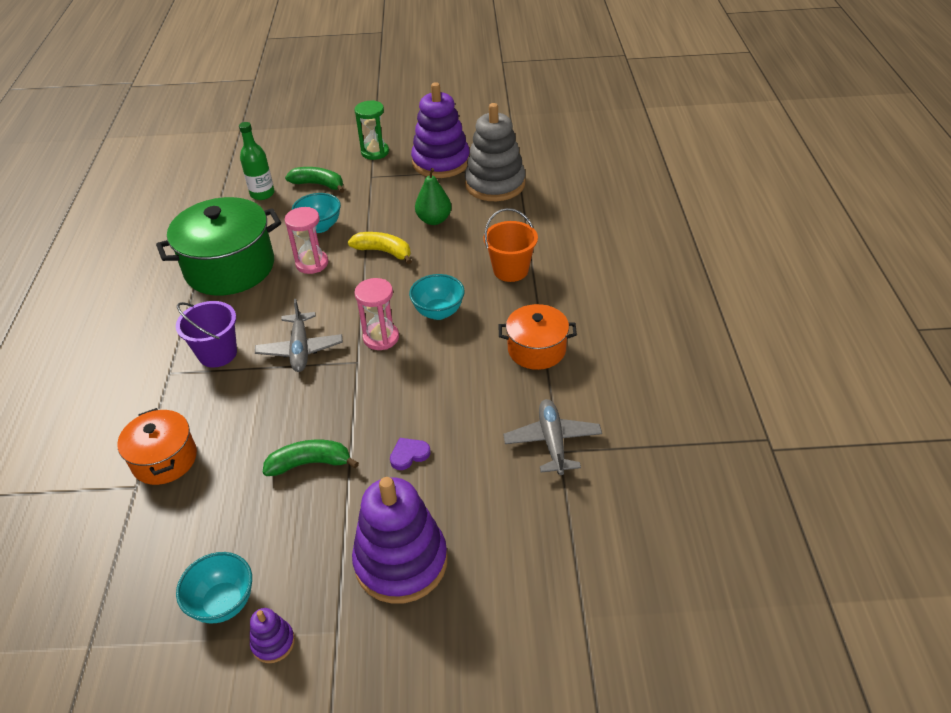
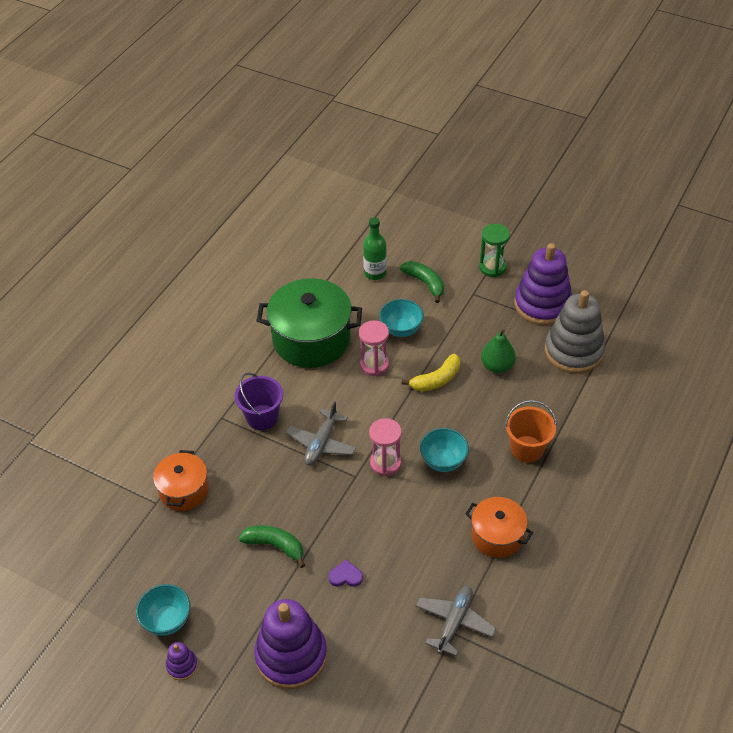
camera: 30 degrees right, 5 degrees up
(383, 251) = (436, 380): yellow banana -> yellow banana turned 90 degrees clockwise

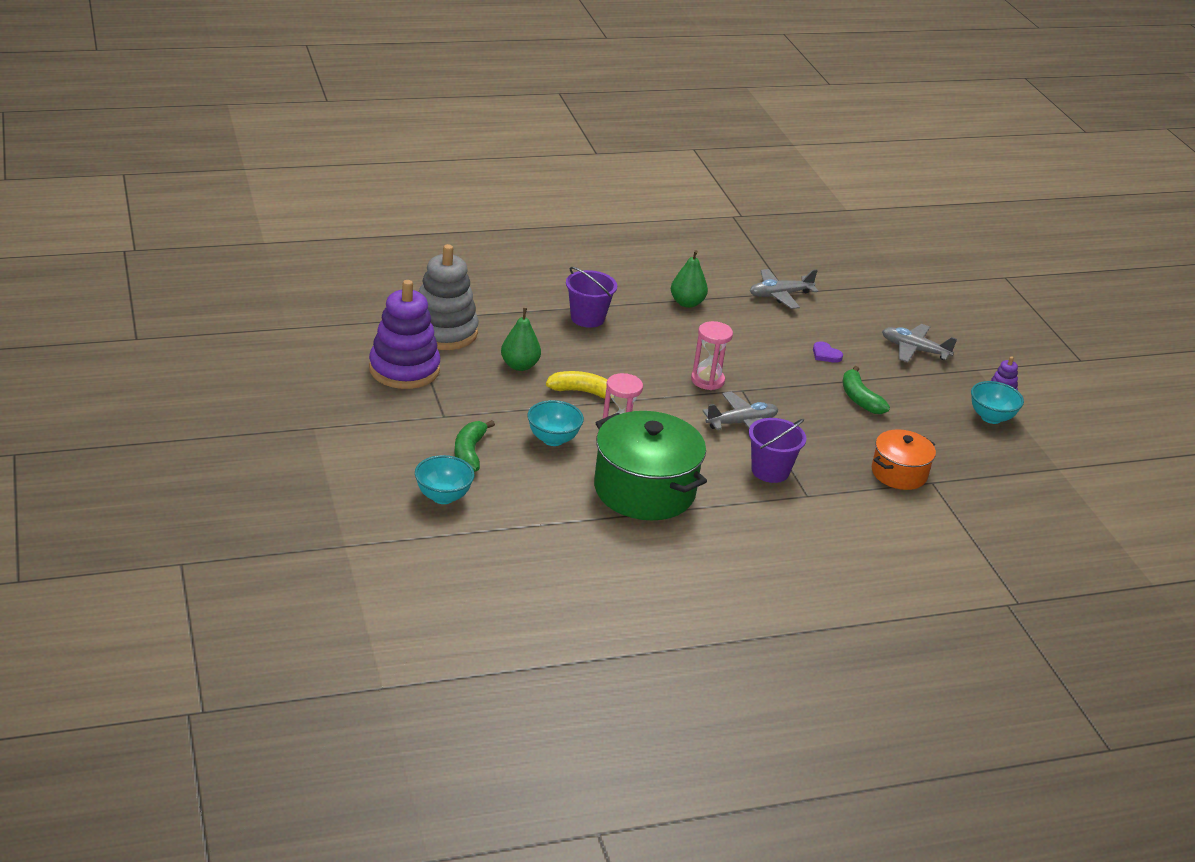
camera: 140 degrees left, 15 degrees down
(291, 656) = (914, 350): purple stacking toy -> grey plane
(375, 273) = (499, 493): green bottle -> none
(443, 461) = (661, 353): turquoise bowl -> turquoise bowl (443, 497)
(492, 267) = (389, 419): green hourglass -> none
(497, 536) = (687, 303): orange pot -> green pear
(527, 449) = (587, 318): orange bucket -> purple bucket

